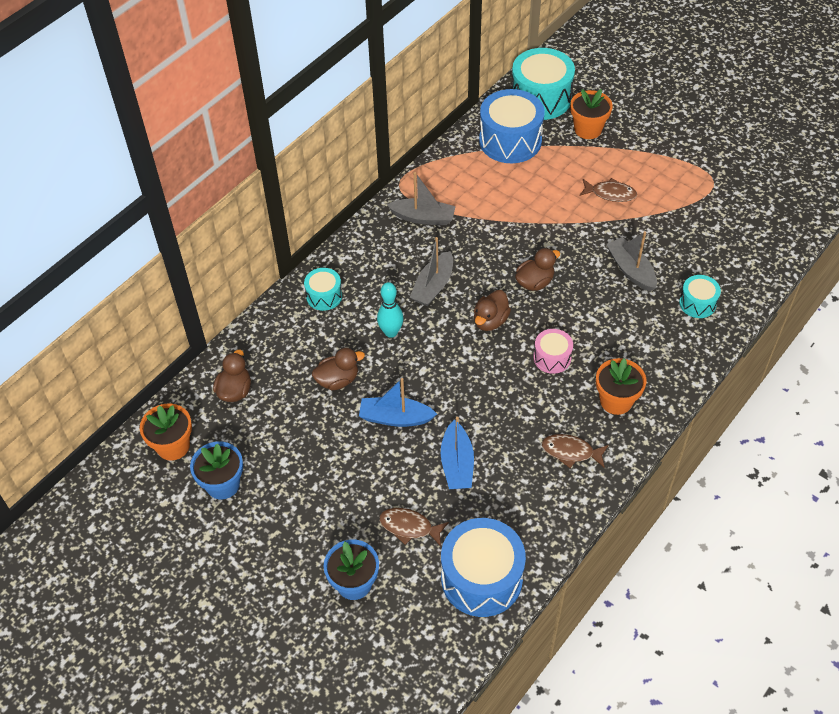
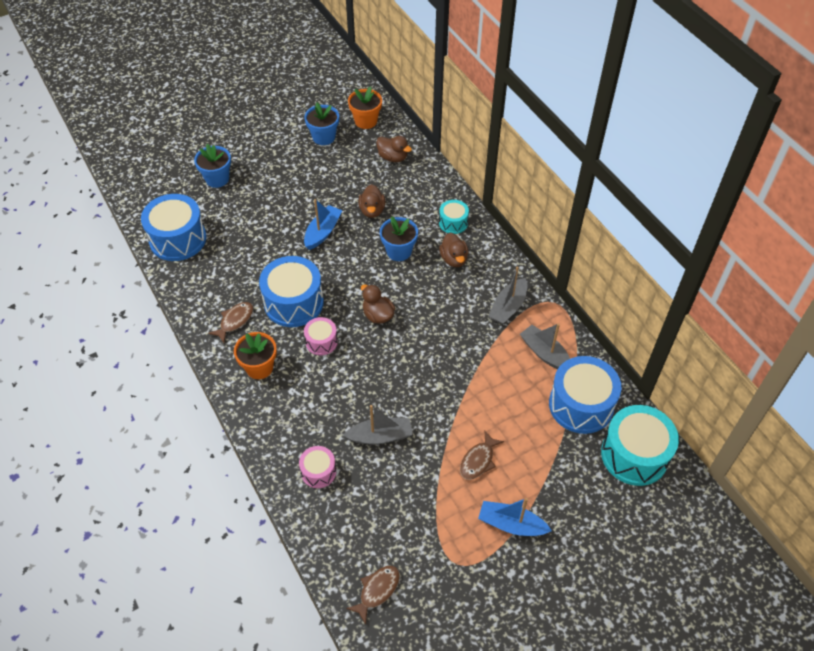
camera: 110 degrees right, 0 degrees up
(391, 332) = (399, 251): turquoise bowling pin -> blue flower pot
(409, 527) = (236, 215): brown fish -> brown fish (377, 591)
(433, 286) = (431, 290): grey boat -> grey boat (545, 354)
(457, 464) = (266, 253): blue boat -> blue boat (511, 524)
(514, 404) = (293, 302): none -> blue drum
(534, 282) = (402, 359): brown duck -> brown duck (454, 259)
(588, 129) = (574, 479): orange flower pot -> none
(697, 303) = (318, 472): turquoise drum -> pink drum

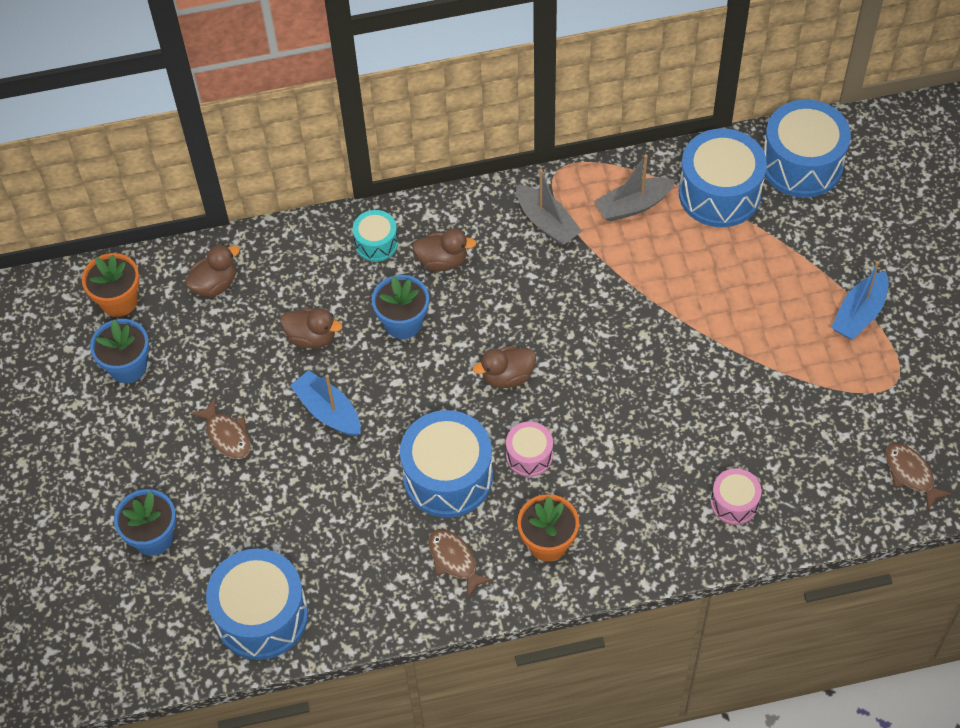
camera: 70 degrees left, 5 degrees up
(380, 436) = (701, 420): grey boat -> none
(478, 460) = (766, 322): brown fish -> brown fish (226, 435)
(634, 455) = (802, 164): turquoise drum -> blue drum

